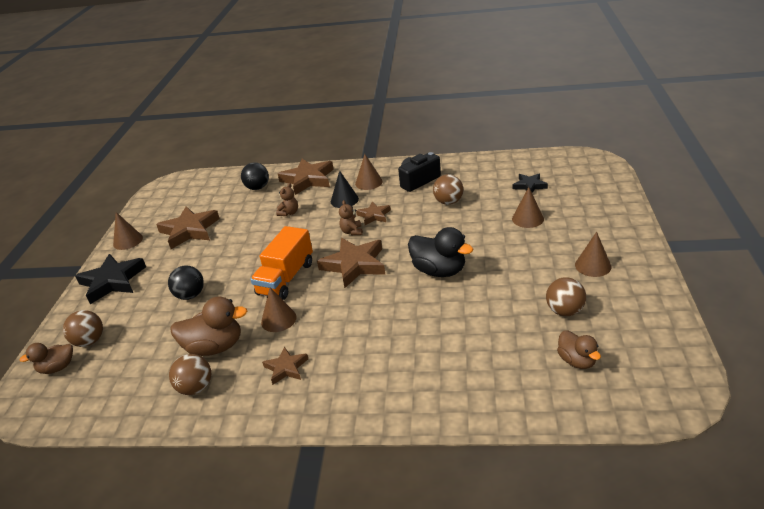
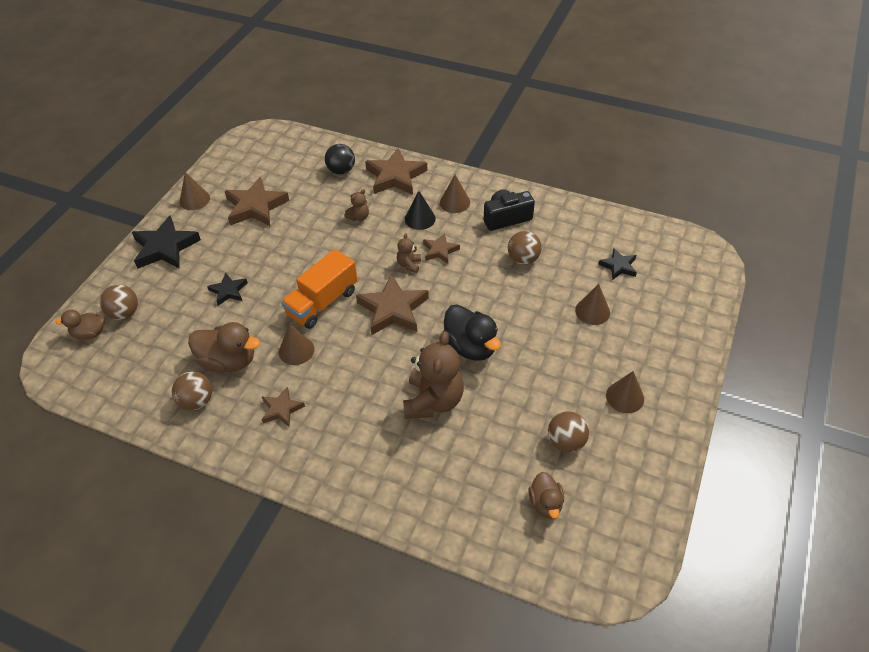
camera: 15 degrees right, 15 degrees up
(190, 295) = (228, 291): black ball -> black star
(428, 318) = (433, 401): none -> brown teddy bear

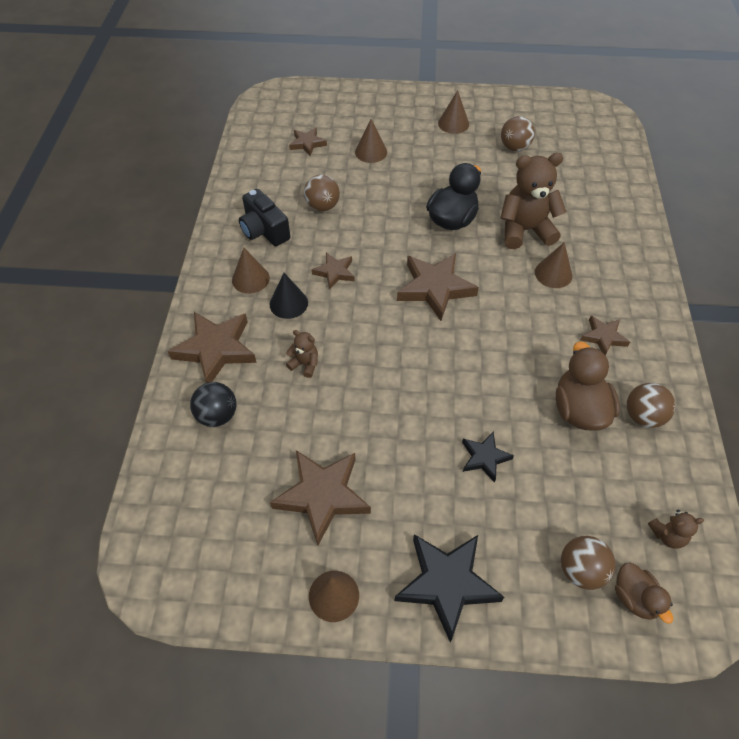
camera: 110 degrees left, 5 degrees up
(296, 350) = (530, 352): brown cone -> brown cone (553, 274)
(322, 302) = (455, 352): orange truck -> none
(409, 265) = (366, 293): brown teddy bear -> brown teddy bear (667, 535)
(545, 503) = (573, 149): brown duck -> none
(618, 266) = (307, 143): black star -> brown star

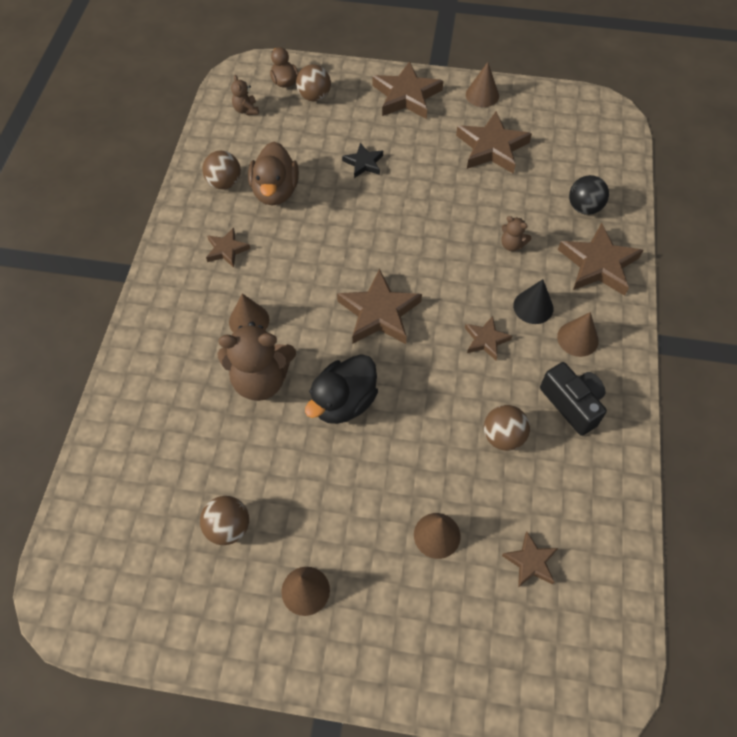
camera: 175 degrees left, 5 degrees up
(446, 584) = (406, 96): black star -> brown star
(667, 535) = (246, 110): brown teddy bear -> brown teddy bear turned 105 degrees counterclockwise

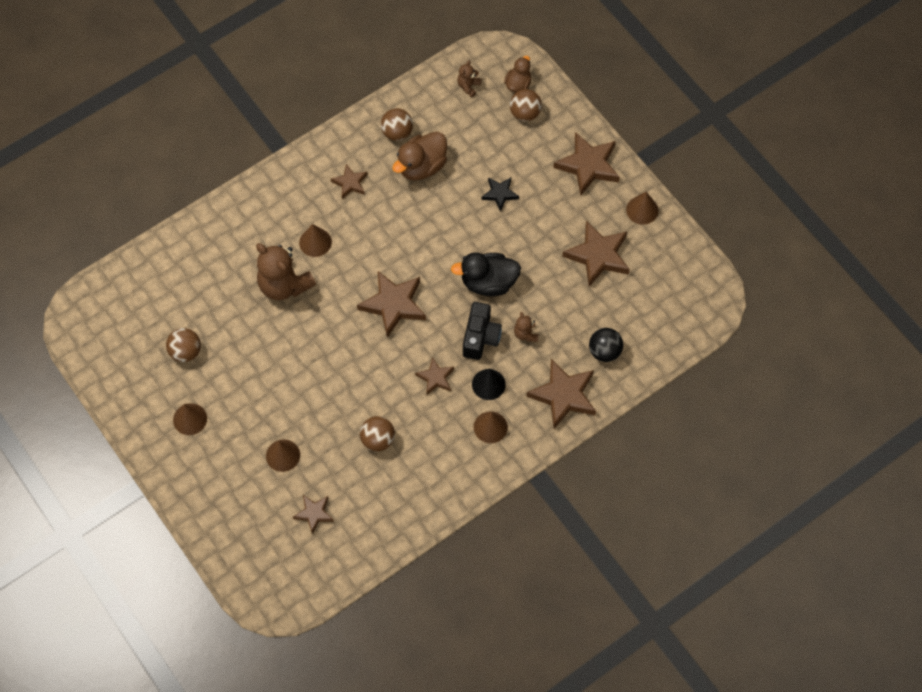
camera: 45 degrees right, 5 degrees up
(343, 402) = (314, 339): black duck -> black duck (488, 282)
(572, 404) = (438, 459): black camera -> black camera (480, 337)

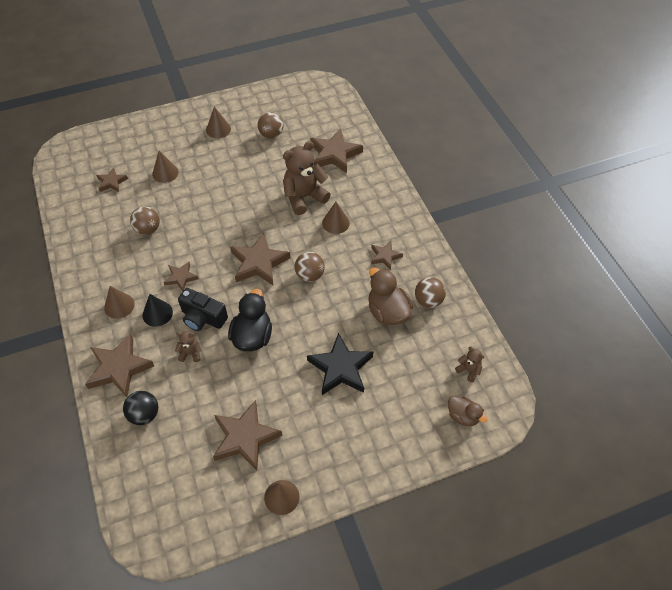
camera: 105 degrees right, 10 degrees down
(500, 194) = (340, 368): black star -> black star, size x1.80
(525, 113) = (426, 413): brown ball -> brown ball (310, 275)
(588, 166) = (349, 458): brown star -> brown star (334, 154)

